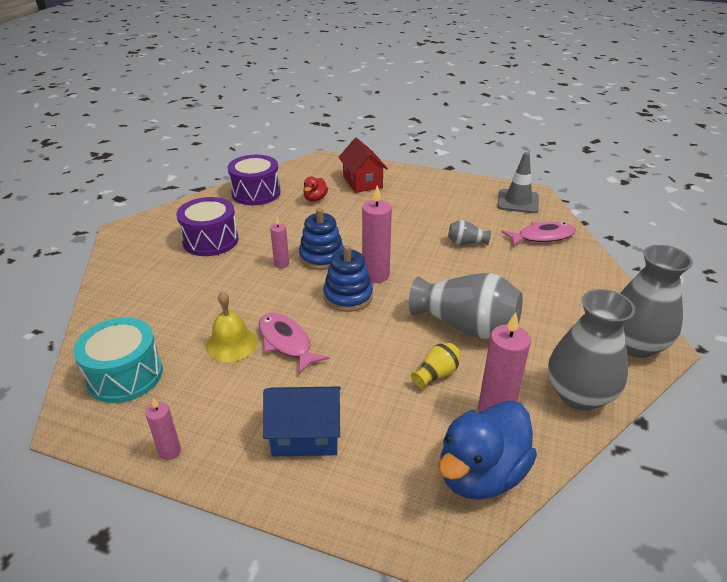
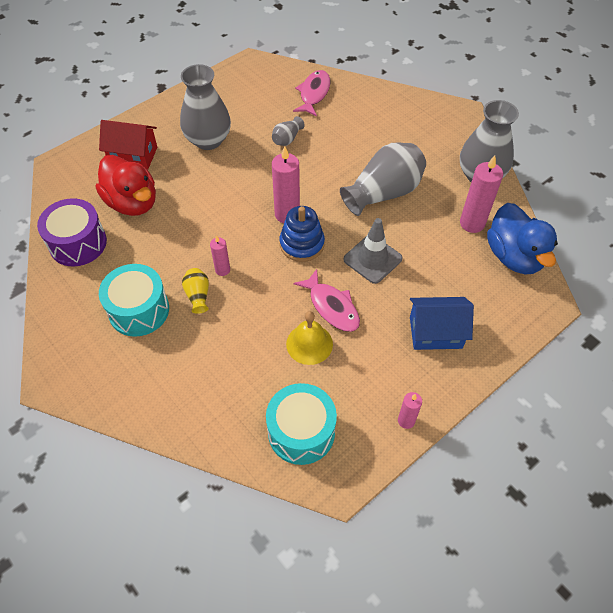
camera: 60 degrees left, 20 degrees up
(210, 240) = (139, 310): purple drum -> turquoise drum
(286, 342) = (332, 306): pink fish -> pink fish turned 120 degrees counterclockwise
(305, 435) = (435, 332): blue house -> blue house turned 60 degrees clockwise
(315, 199) = (132, 202): red duck -> red duck, size x2.09
(322, 257) = (234, 238): blue stacking toy -> none
(436, 374) = (421, 234): yellow vase -> yellow vase (198, 295)
(518, 201) = (256, 78): grey traffic cone -> grey traffic cone (372, 259)
(634, 345) = (455, 123): grey vase -> grey vase (208, 140)

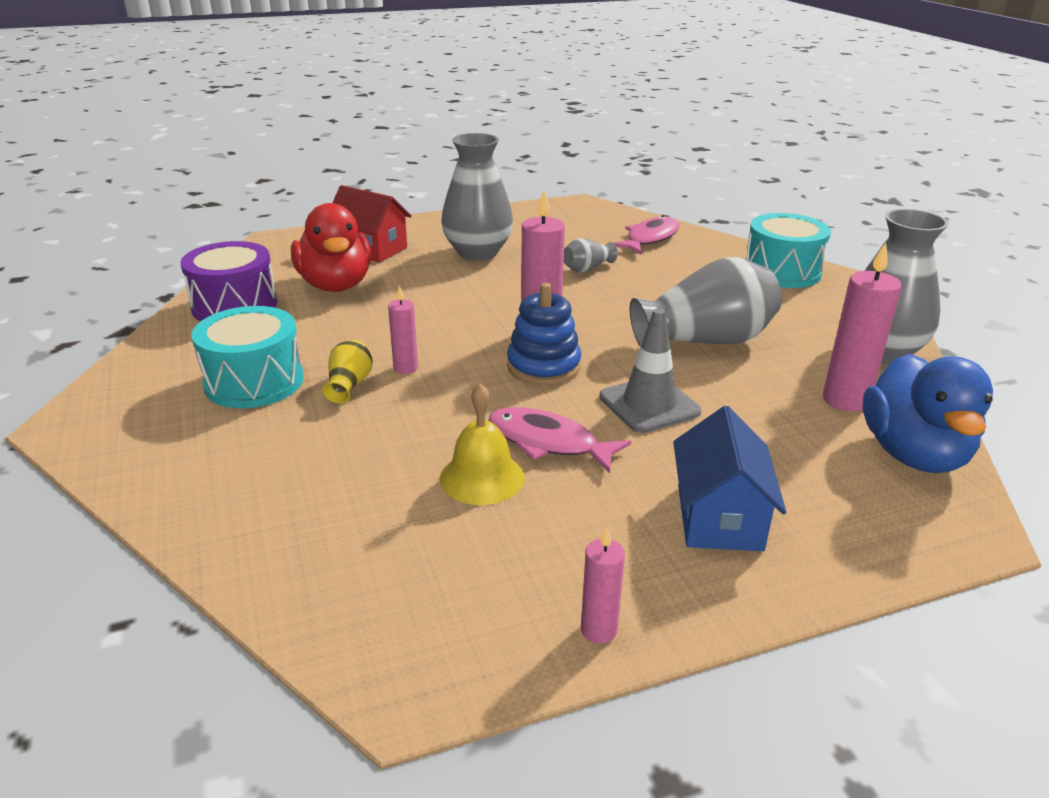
camera: 20 degrees right, 25 degrees down
(301, 432) = (389, 589): turquoise drum -> turquoise drum (782, 271)
(332, 306) = (548, 442): pink fish -> pink fish turned 135 degrees clockwise
(435, 332) = (719, 517): blue house -> blue house turned 75 degrees clockwise

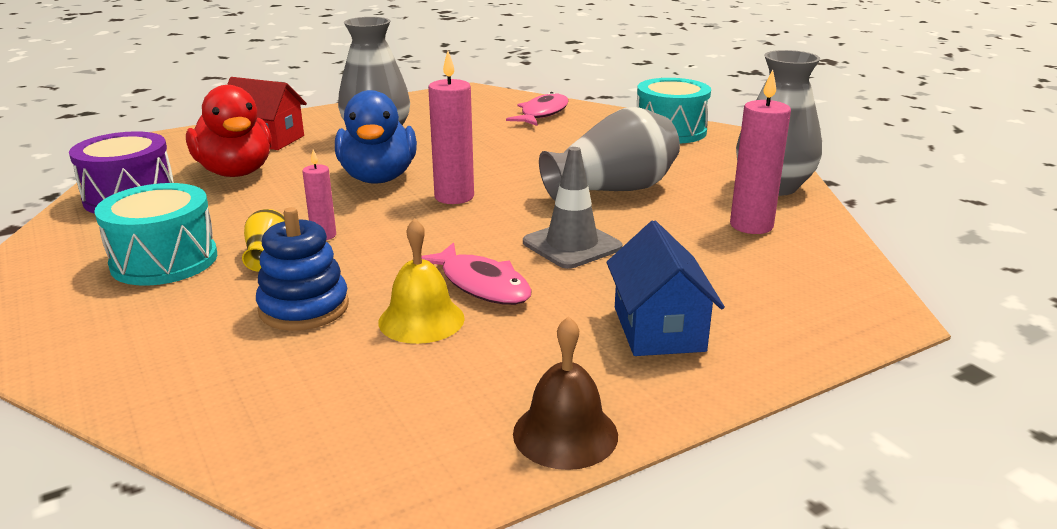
camera: 10 degrees left, 5 degrees down
(543, 366) = (463, 223): blue stacking toy -> blue stacking toy (304, 308)
(548, 442) = (481, 285): pink fish -> pink fish turned 150 degrees counterclockwise
(587, 269) = (487, 141): grey vase -> none
(598, 630) = (565, 434): pink candle -> brown bell
(913, 454) = (821, 262): blue duck -> blue duck (378, 178)

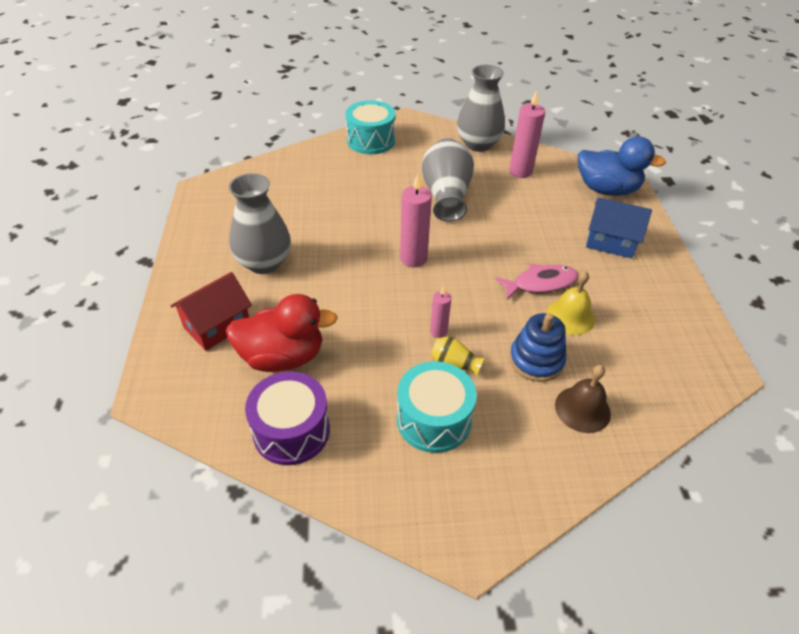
camera: 65 degrees left, 20 degrees up
(378, 178) = (355, 283): blue duck -> blue duck (606, 189)
(542, 113) = (290, 174): pink fish -> none
(565, 434) = (685, 300): brown bell -> brown bell (582, 409)
(572, 245) = (510, 236): grey traffic cone -> none

